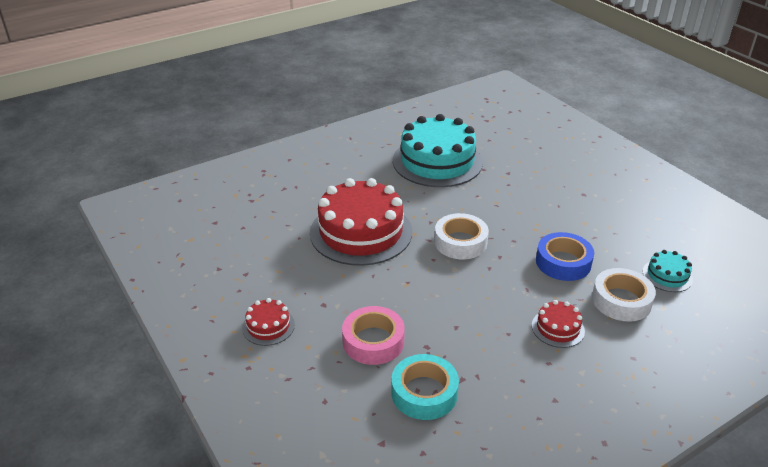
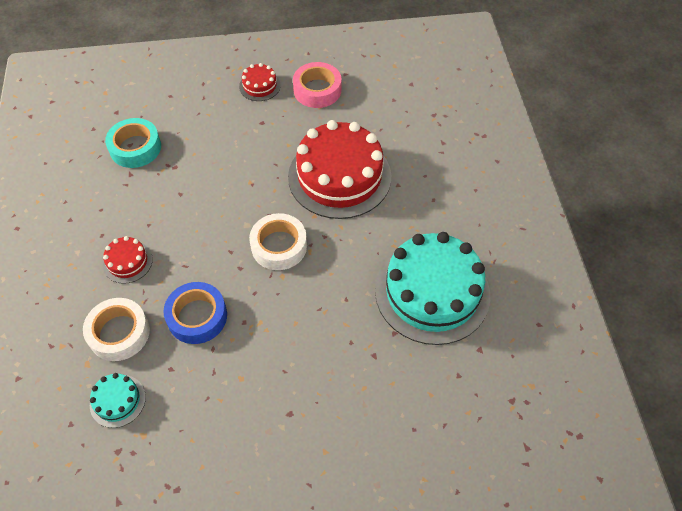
camera: 115 degrees right, 20 degrees up
(373, 341) = (202, 138): pink tape -> pink tape (317, 90)

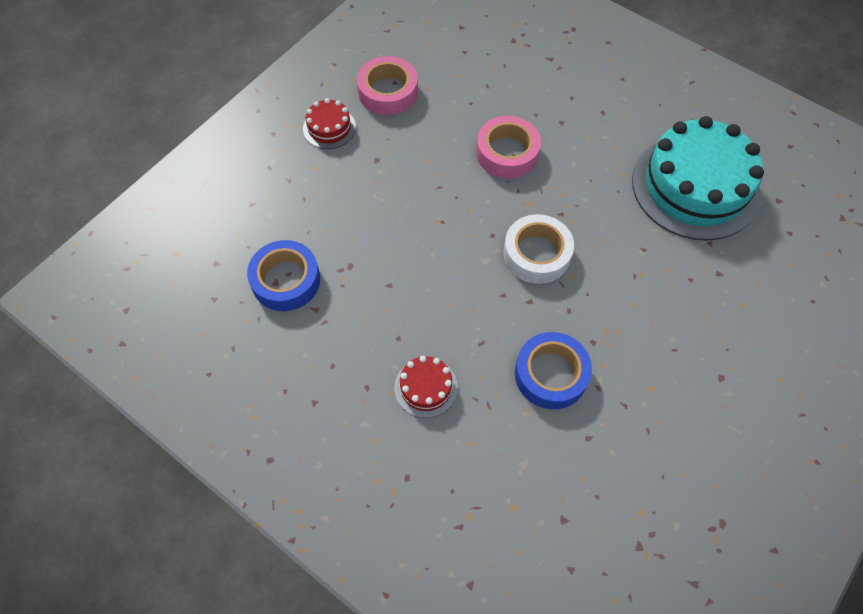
camera: 45 degrees left, 5 degrees up
(117, 401) = (583, 508): turquoise cake -> none
(119, 333) = (505, 453): white tape -> none
(135, 148) = (286, 280): turquoise tape -> blue tape
(339, 176) = (507, 153): red cake -> pink tape

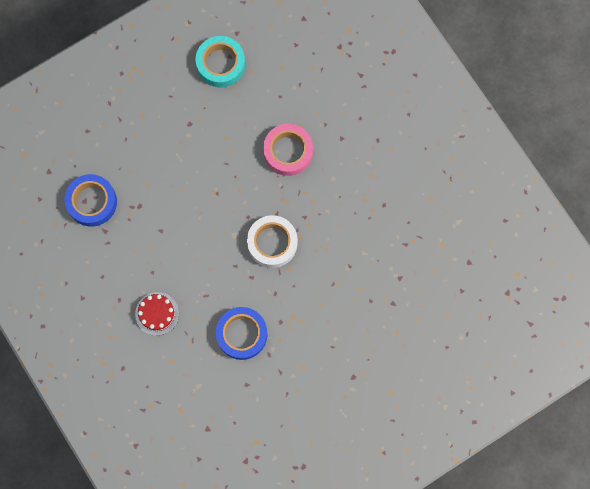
camera: 20 degrees right, 15 degrees up
(329, 128) = (164, 82): red cake -> none
(388, 92) = (220, 64): pink tape -> turquoise tape
(695, 186) = (413, 229): turquoise cake -> none

